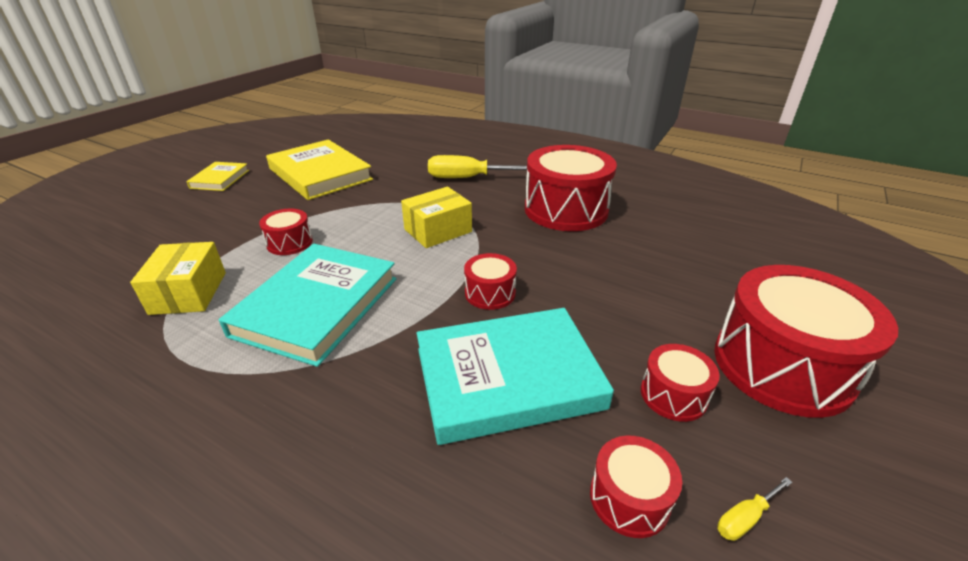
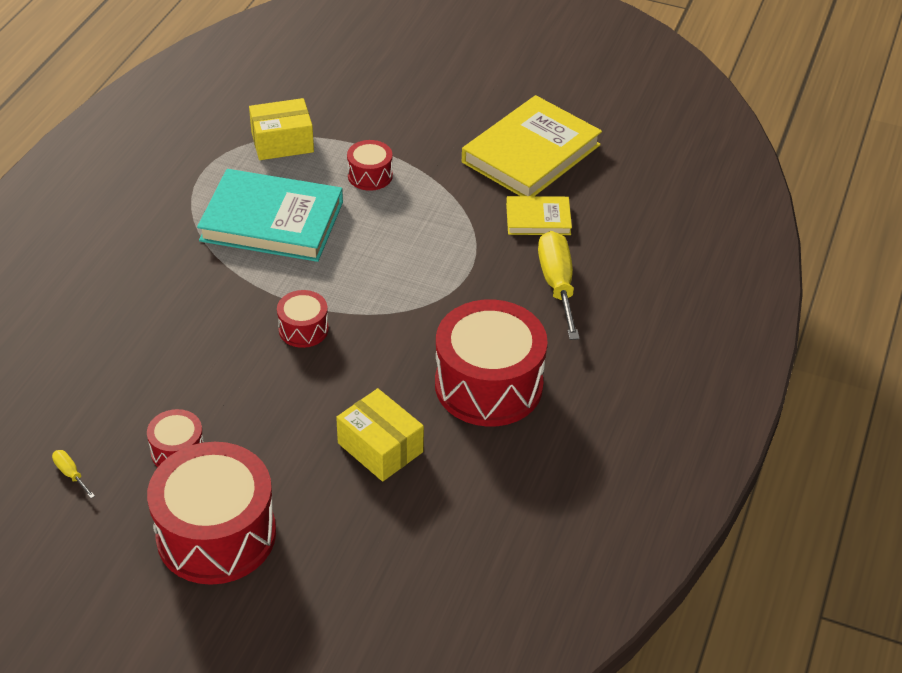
camera: 80 degrees right, 10 degrees up
(220, 179) = (496, 82): yellow book -> yellow book (538, 219)
(438, 230) = (414, 277): yellow box -> yellow box (380, 447)
(508, 378) = (192, 349): turquoise book -> none
(629, 498) = (86, 416): red drum -> none

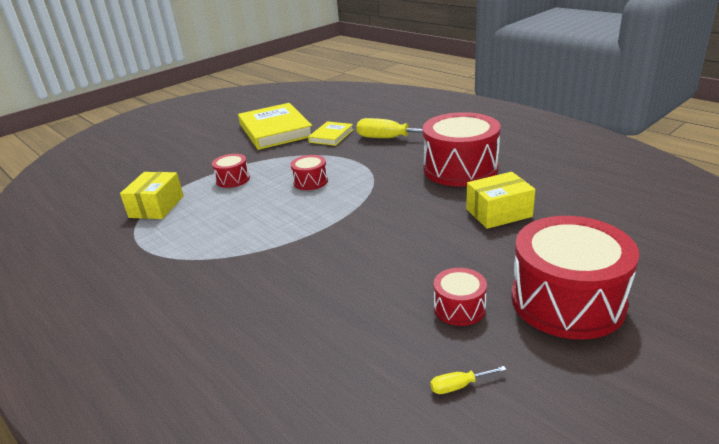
camera: 60 degrees left, 15 degrees down
(272, 221) = (234, 223): turquoise book -> none
(303, 329) = (360, 226): red drum -> red drum (310, 181)

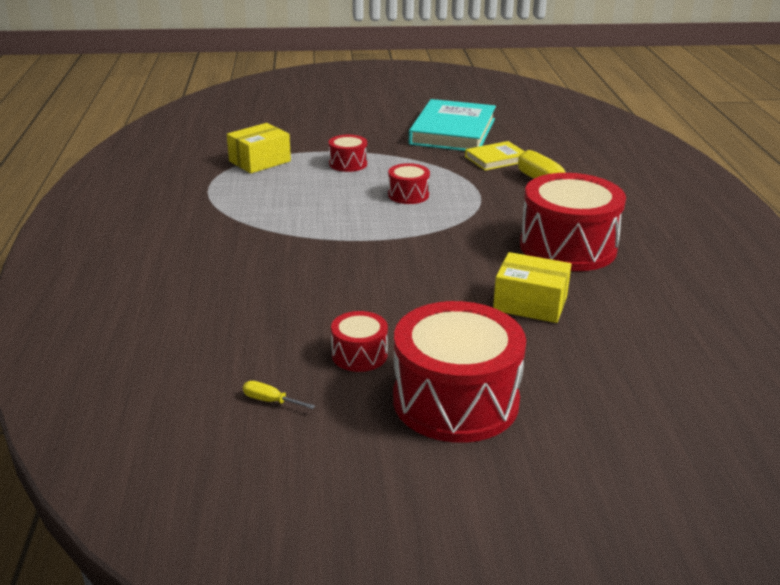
camera: 35 degrees right, 0 degrees up
(275, 130) = (452, 131): yellow book -> turquoise book

